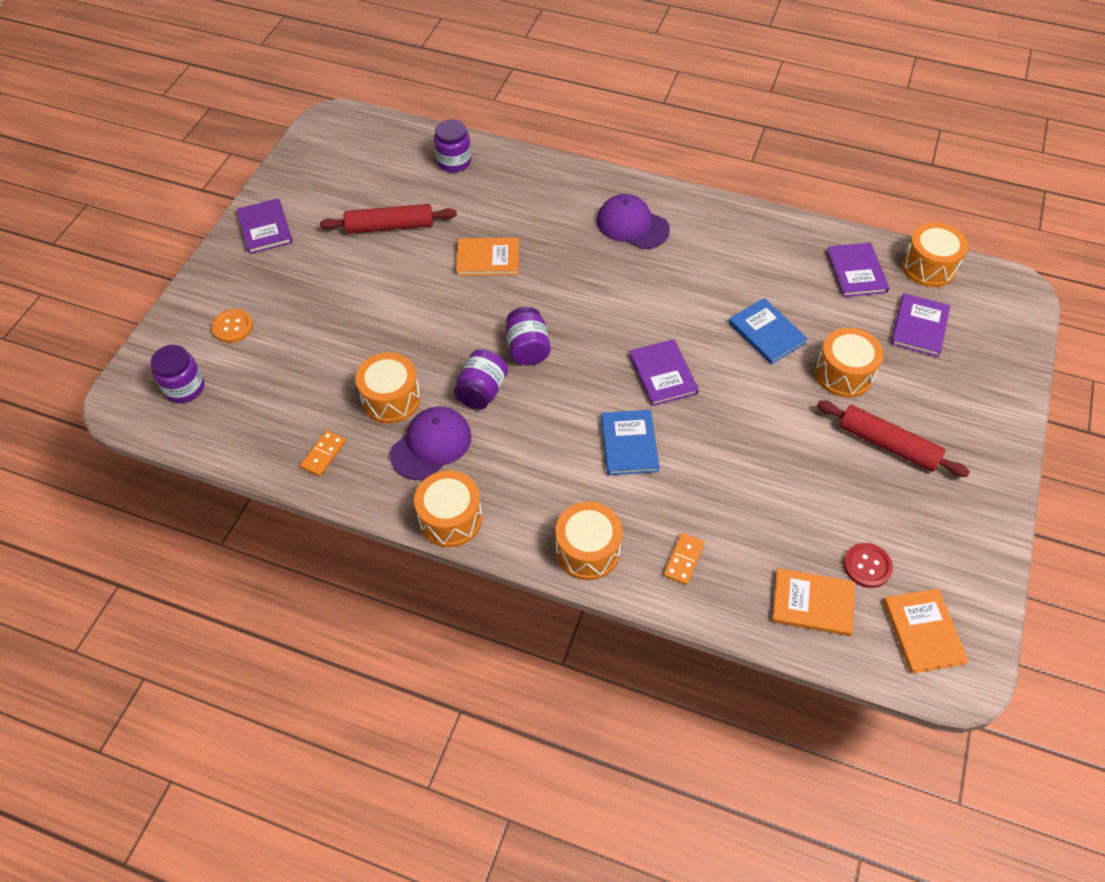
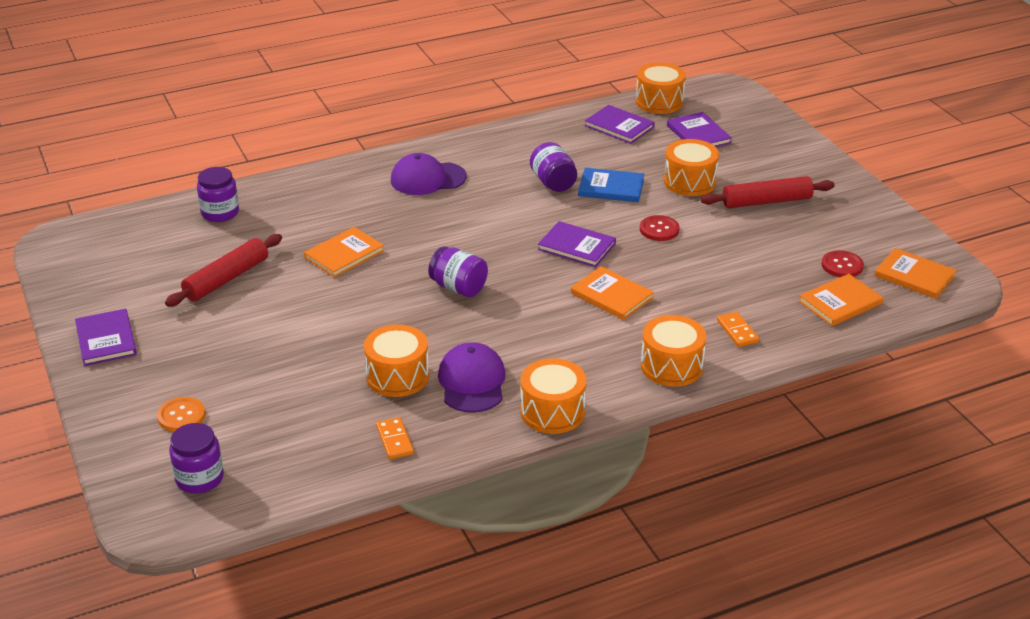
camera: 45 degrees left, 20 degrees down
(265, 228) = (106, 339): purple book -> purple book turned 45 degrees clockwise
(482, 391) = (462, 330): purple jar -> purple jar (553, 183)
(629, 444) = (611, 296): blue book -> orange book
(752, 406) = (659, 229): none -> red button

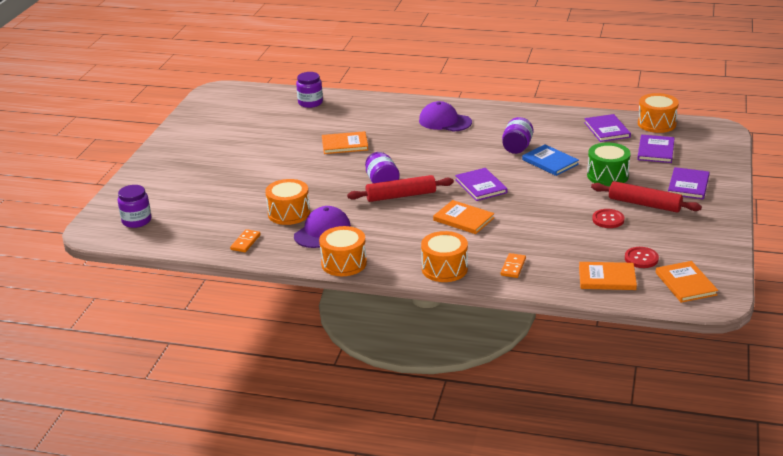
camera: 40 degrees right, 5 degrees down
(106, 339) = (179, 143): purple book -> purple book (688, 185)
(181, 416) = (165, 190): orange button -> none
(226, 279) = (270, 135): red rolling pin -> red rolling pin (401, 196)
(611, 296) = (463, 219): orange book -> orange book turned 45 degrees counterclockwise
(659, 229) = (546, 195): red button -> red button (608, 219)
(689, 182) = (607, 176): orange drum -> green drum

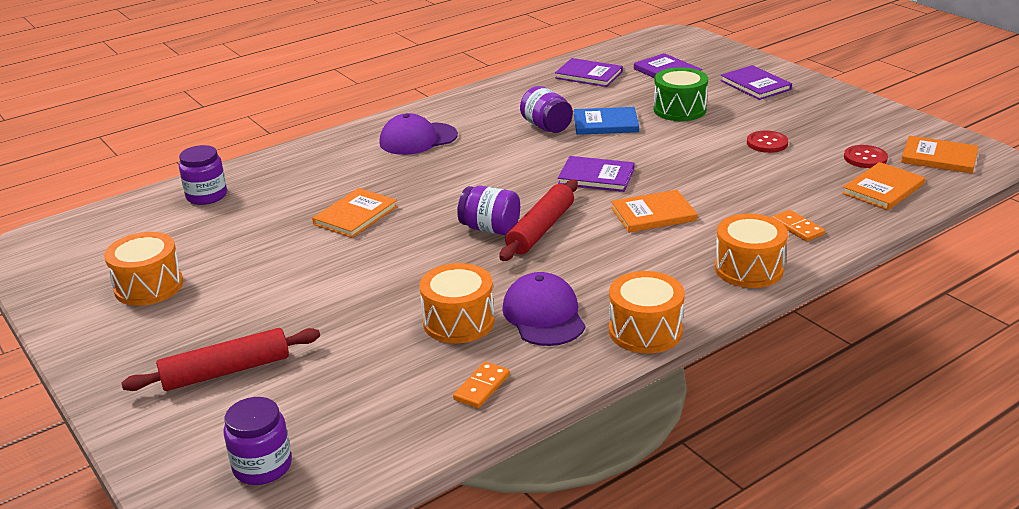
camera: 50 degrees left, 0 degrees up
(245, 242) = (482, 387): orange domino -> orange domino turned 60 degrees clockwise
(644, 204) = (762, 116): red rolling pin -> red rolling pin (226, 371)
(656, 124) = (617, 52): orange drum -> orange drum (149, 286)

